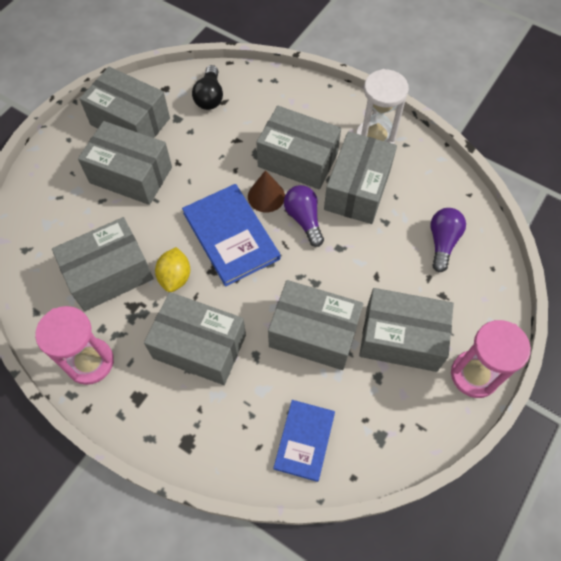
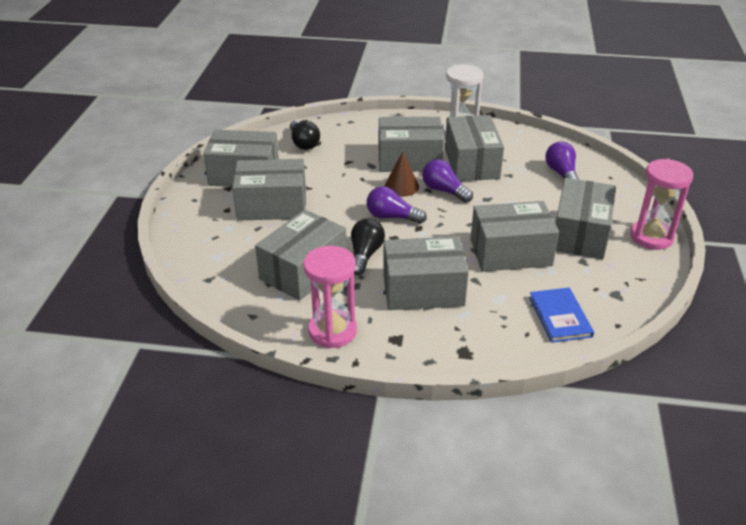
camera: 25 degrees left, 25 degrees down
(175, 277) = (365, 255): yellow lemon -> black light bulb
(231, 236) = (392, 217): blue book -> purple light bulb
(401, 338) = (580, 234): grey box -> grey box turned 60 degrees counterclockwise

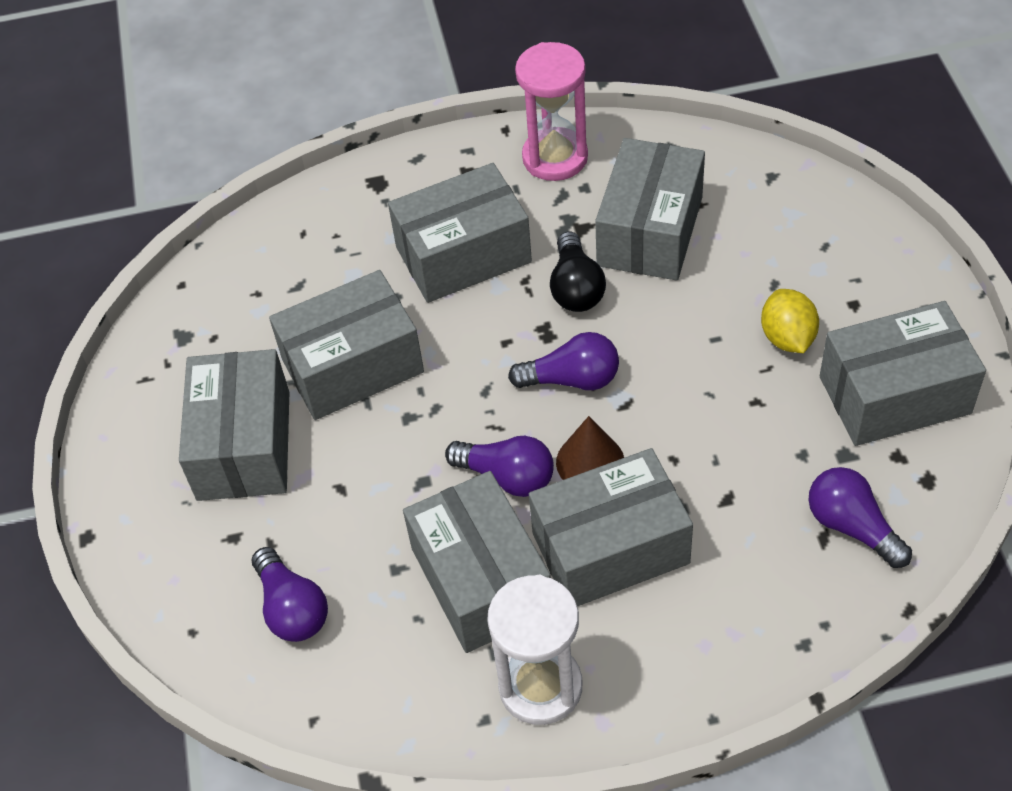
camera: 165 degrees right, 15 degrees up
(272, 205) = (787, 338): grey box -> yellow lemon
(303, 143) = (852, 527): black light bulb -> purple light bulb
(560, 317) = (261, 272): blue book -> none
(651, 237) = (121, 478): pink hourglass -> none

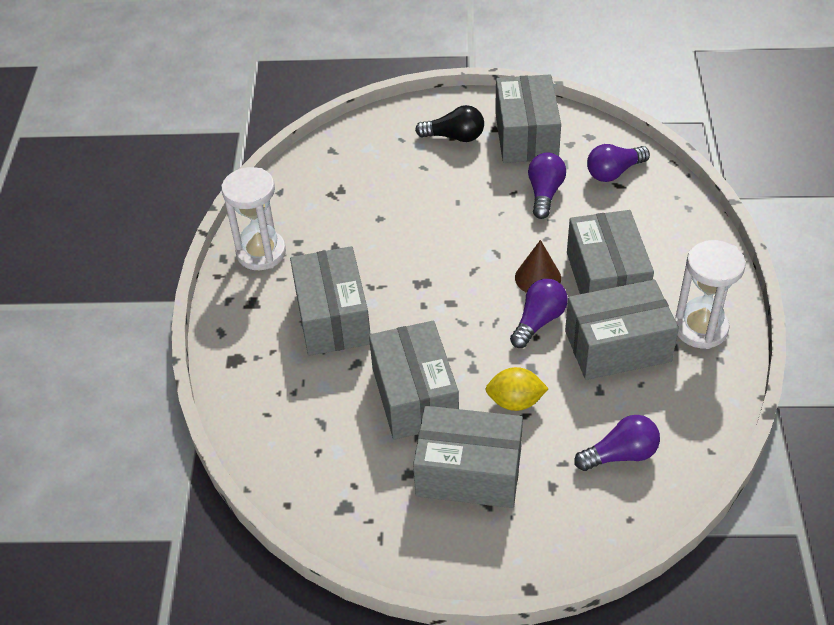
camera: 80 degrees left, 5 degrees down
(555, 158) = (261, 252): pink hourglass -> white hourglass
(572, 379) = (467, 276): purple light bulb -> purple light bulb (544, 193)
(576, 287) = (389, 261): black light bulb -> black light bulb (454, 137)
(650, 231) = (354, 216): grey box -> none
(787, 338) = (468, 170): yellow lemon -> yellow lemon (515, 401)

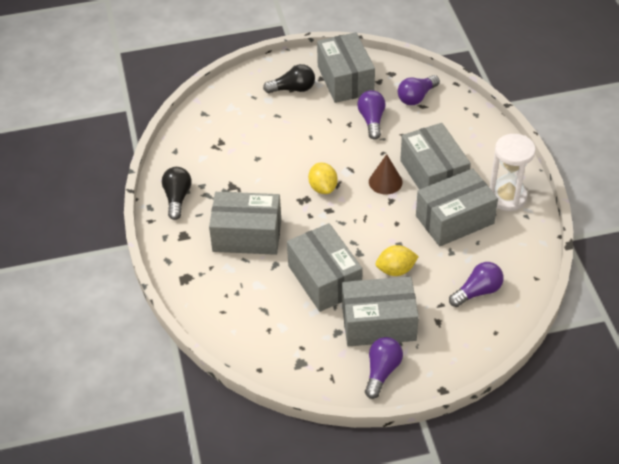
camera: 15 degrees left, 0 degrees up
(261, 252) = (177, 198): white hourglass -> black light bulb
(332, 317) = (247, 235): grey box -> grey box turned 60 degrees counterclockwise
(452, 271) = (323, 188): none -> yellow lemon
(538, 321) = (395, 212): purple light bulb -> purple light bulb (382, 371)

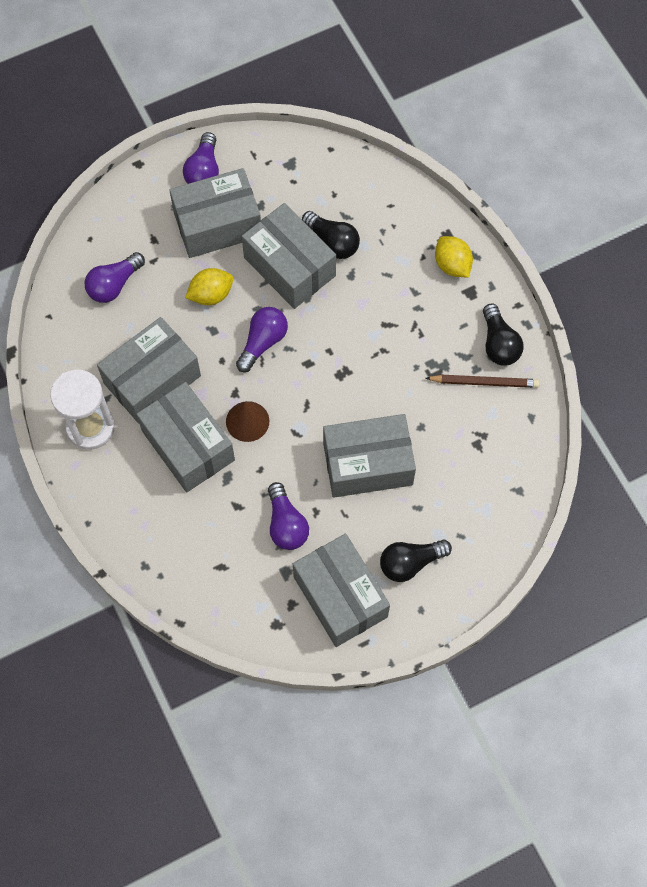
camera: 165 degrees right, 20 degrees up
(199, 176) = (484, 382): none -> brown pencil
(247, 235) = (396, 307): grey box -> grey box (367, 464)
(282, 291) = (332, 242): none -> black light bulb
(323, 188) = (324, 396): yellow lemon -> yellow lemon (452, 265)
(416, 97) = (232, 582): purple light bulb -> purple light bulb (263, 342)

